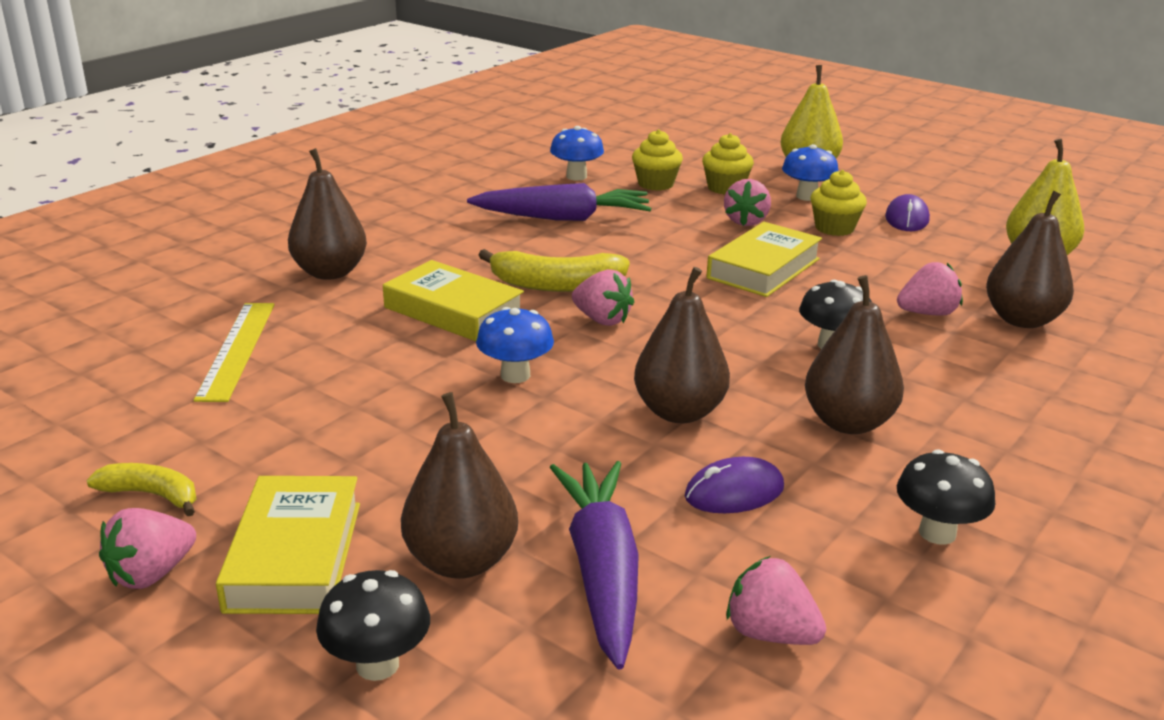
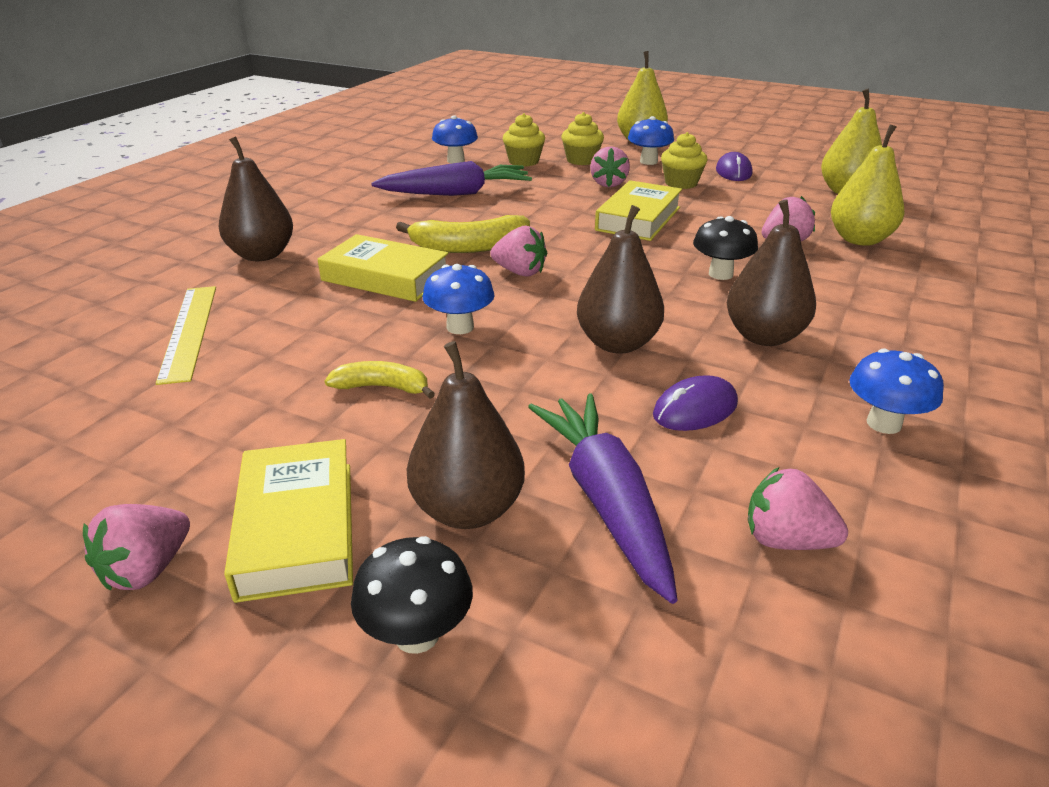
camera: 10 degrees left, 5 degrees up
(152, 495) = (131, 484): yellow banana -> yellow banana (382, 387)
(937, 533) = (883, 423): black mushroom -> blue mushroom
(1022, 320) = (859, 240): brown pear -> yellow pear

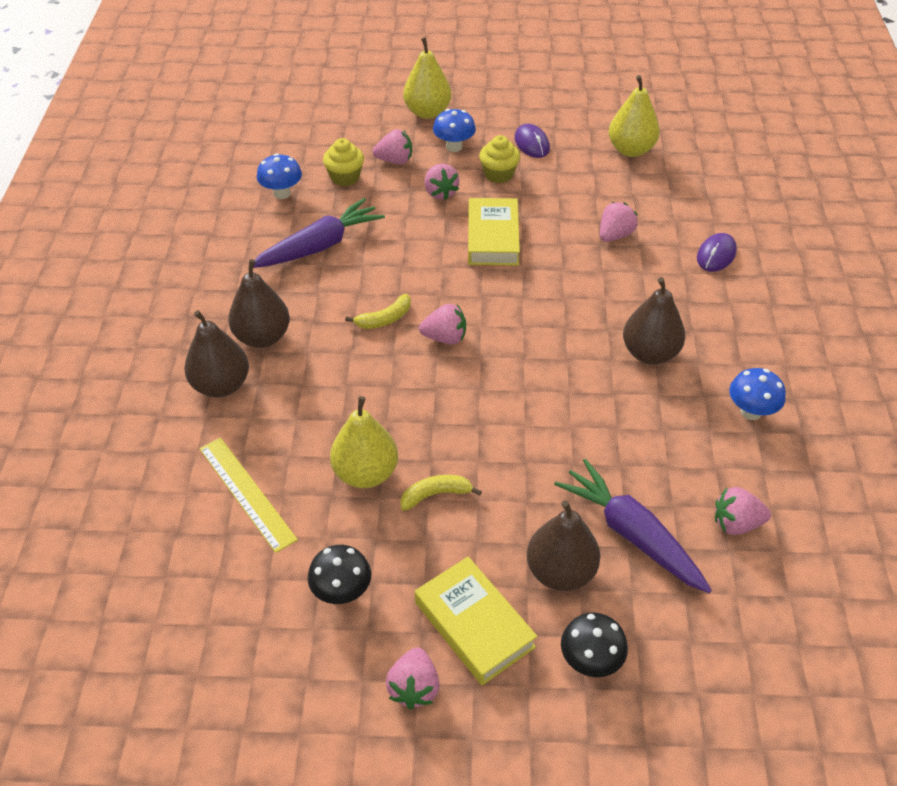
camera: 25 degrees left, 15 degrees up
(385, 277) = (346, 379): yellow book -> none
(460, 327) = (444, 416): blue mushroom -> none
(469, 247) = (384, 319): yellow banana -> yellow banana, size x0.61
(581, 160) = (395, 160): yellow cupcake -> pink strawberry
(617, 343) = (561, 394): brown pear -> brown pear (262, 337)
(695, 409) = (641, 439): purple mouse -> purple mouse (716, 255)
(720, 274) = (589, 292): black mushroom -> black mushroom (342, 592)
(859, 240) = (665, 216): yellow pear -> yellow pear (366, 473)

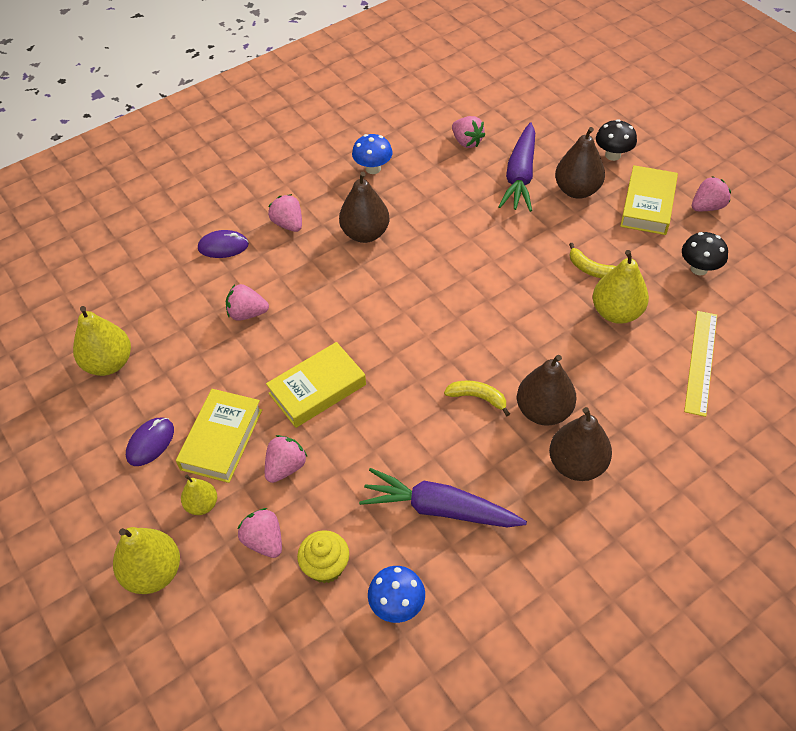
camera: 125 degrees left, 5 degrees up
(221, 385) = (646, 451): brown pear -> brown pear (543, 411)
(445, 338) = (459, 348): pink strawberry -> pink strawberry (288, 224)
(454, 147) = (202, 504): blue mushroom -> yellow pear
(498, 174) = (221, 439): yellow cupcake -> yellow book

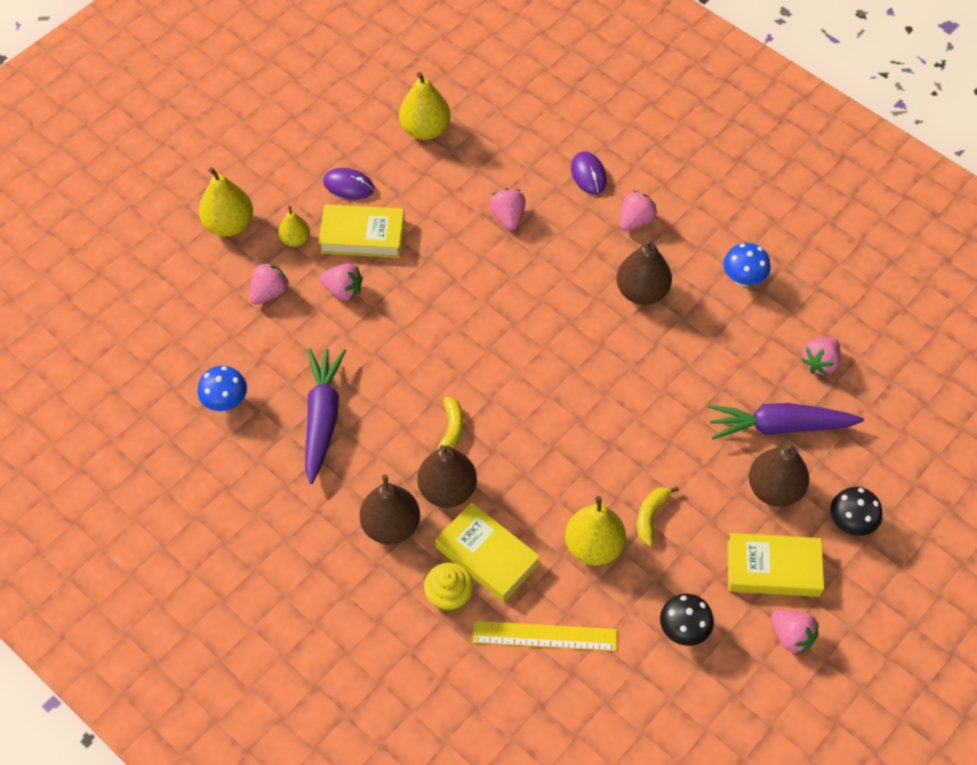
camera: 75 degrees right, 5 degrees up
(317, 389) = (432, 295): yellow book -> yellow book (487, 555)
(326, 566) = (253, 342): yellow cupcake -> yellow cupcake (449, 596)

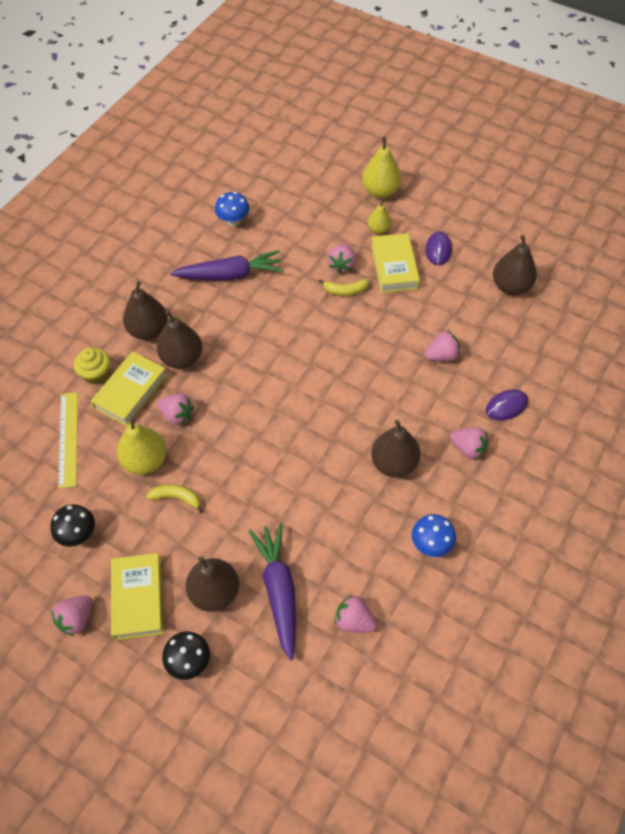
camera: 80 degrees right, 0 degrees up
(269, 293) = (328, 225): pink strawberry -> pink strawberry (177, 416)
(425, 129) = (511, 286): yellow pear -> brown pear
(451, 430) = (233, 352): yellow banana -> yellow banana (345, 290)

